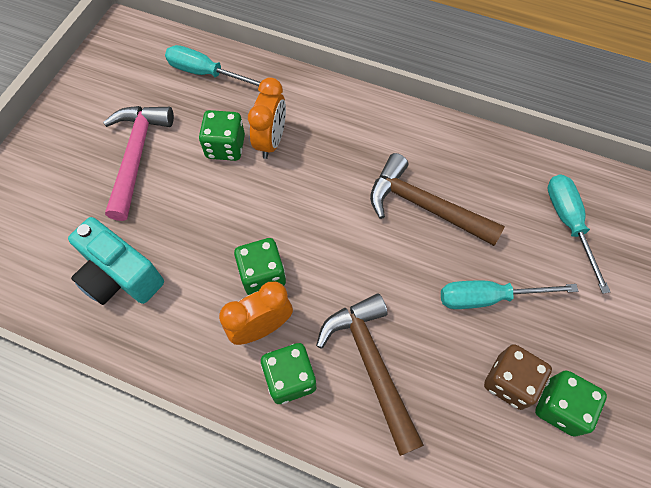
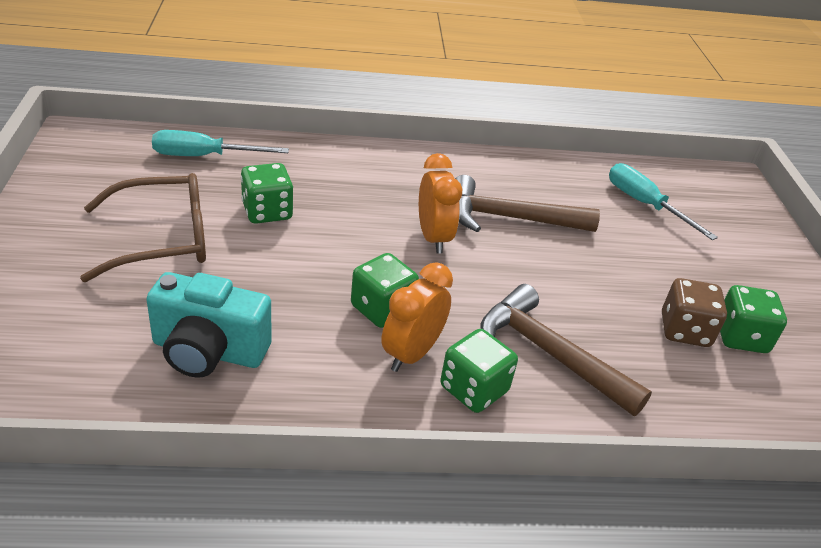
camera: 30 degrees left, 25 degrees down
(136, 156) = (161, 239): pink hammer -> brown glasses
(271, 141) = (316, 198): orange clock -> orange clock (433, 238)
(488, 297) = (618, 273): turquoise screwdriver -> none

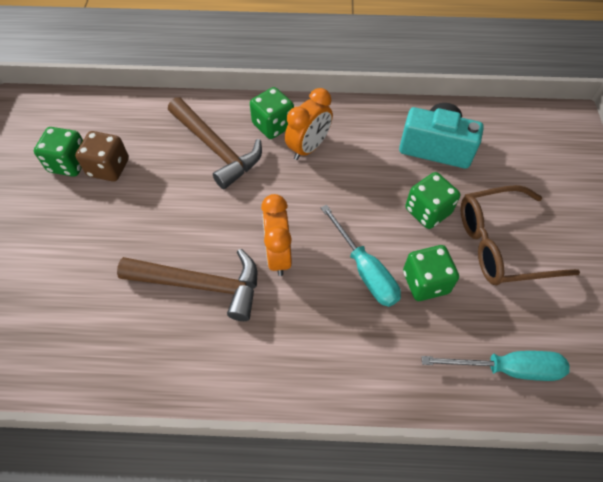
camera: 170 degrees left, 20 degrees up
(382, 309) = (326, 181): green dice -> green dice (427, 211)
(645, 204) = (50, 314): turquoise screwdriver -> turquoise screwdriver (365, 270)

